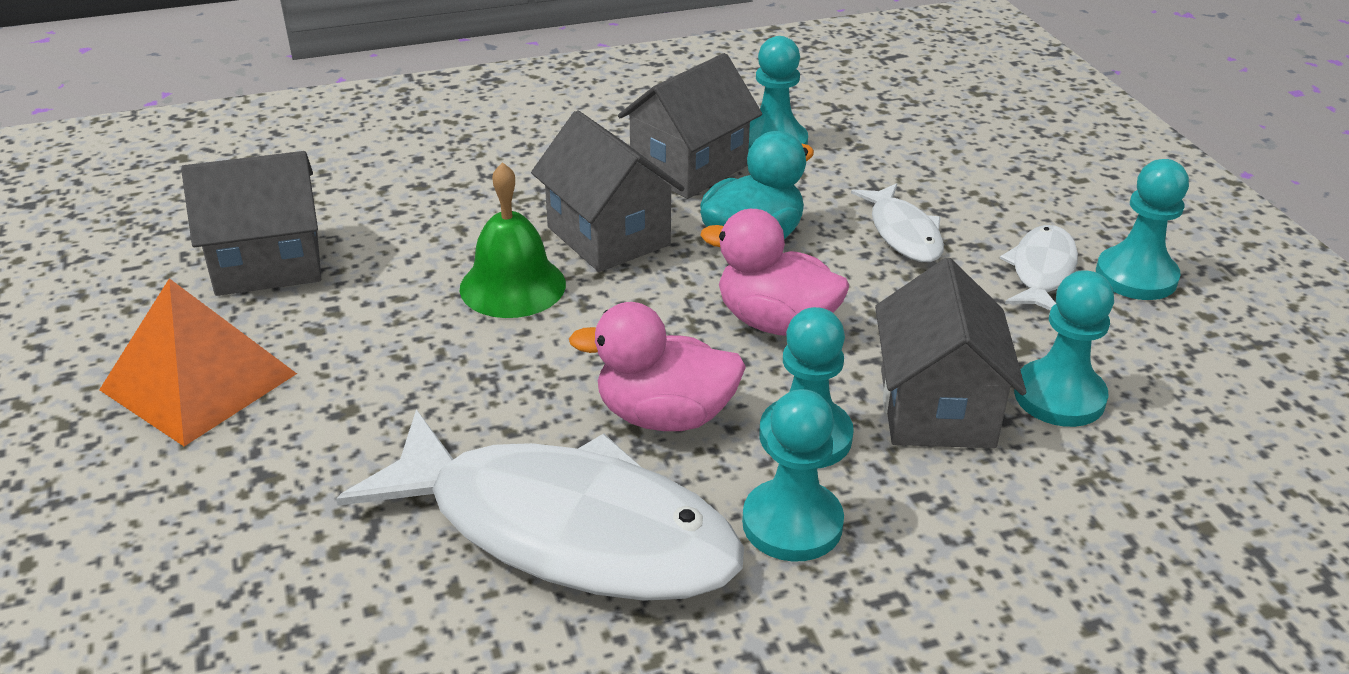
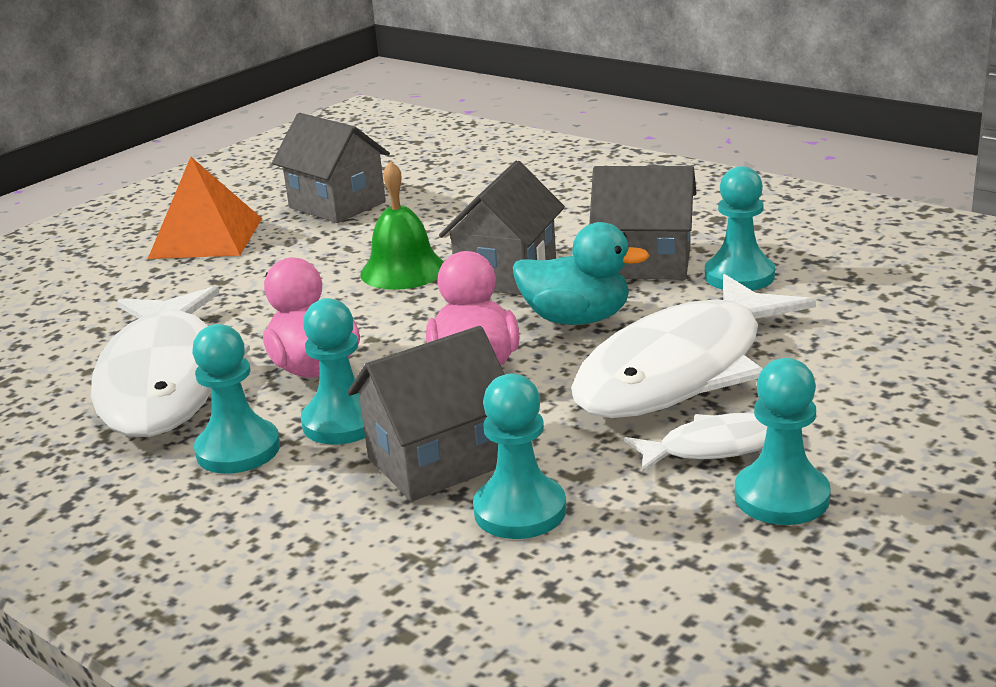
camera: 60 degrees right, 10 degrees down
(903, 233) = (681, 369): white fish -> white fish, size x2.13

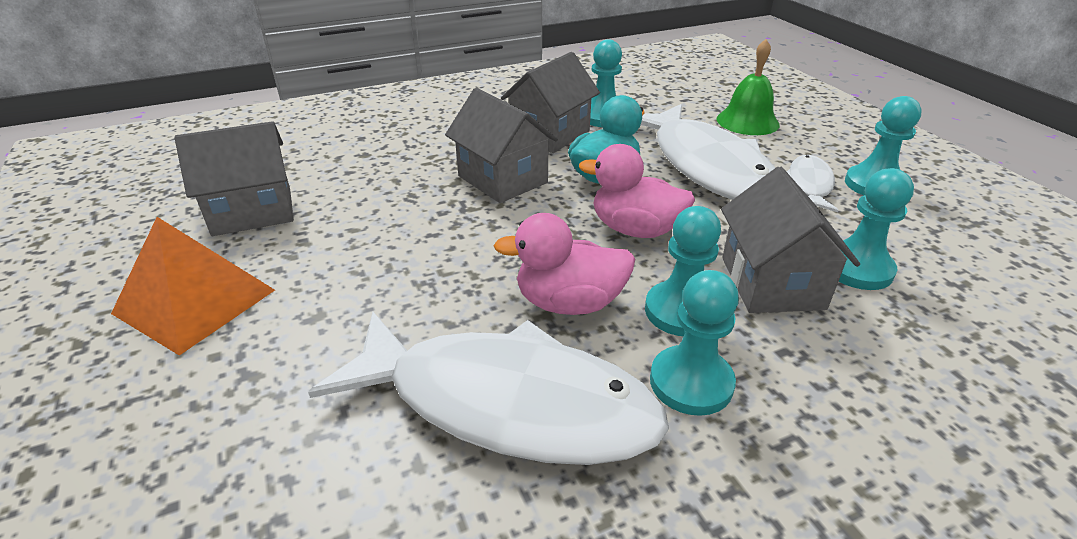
camera: 65 degrees left, 10 degrees up
(403, 270) = (438, 216): green bell -> green bell (747, 121)

